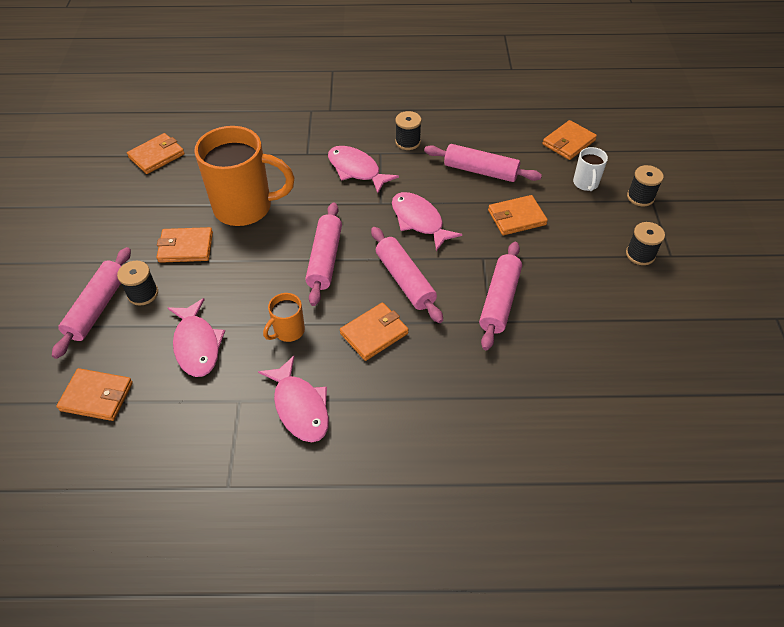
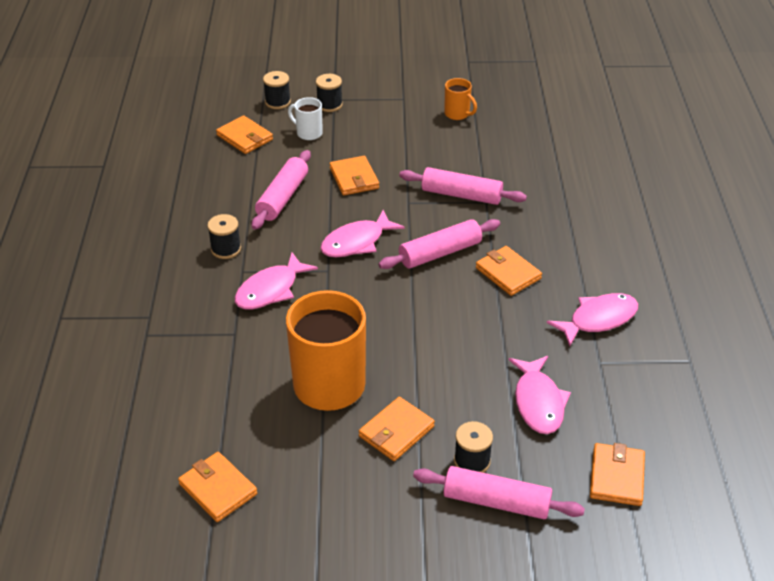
camera: 90 degrees left, 10 degrees down
(186, 247) = (396, 431): orange wallet -> orange wallet turned 45 degrees clockwise
(197, 345) = (538, 402): pink fish -> pink fish turned 105 degrees clockwise
(288, 331) = (512, 333): orange mug -> orange mug (457, 114)
(325, 259) = (413, 310): pink rolling pin -> none
(585, 183) = (308, 133): white mug -> white mug turned 150 degrees counterclockwise
(640, 254) = (402, 114): black spool -> black spool (278, 102)

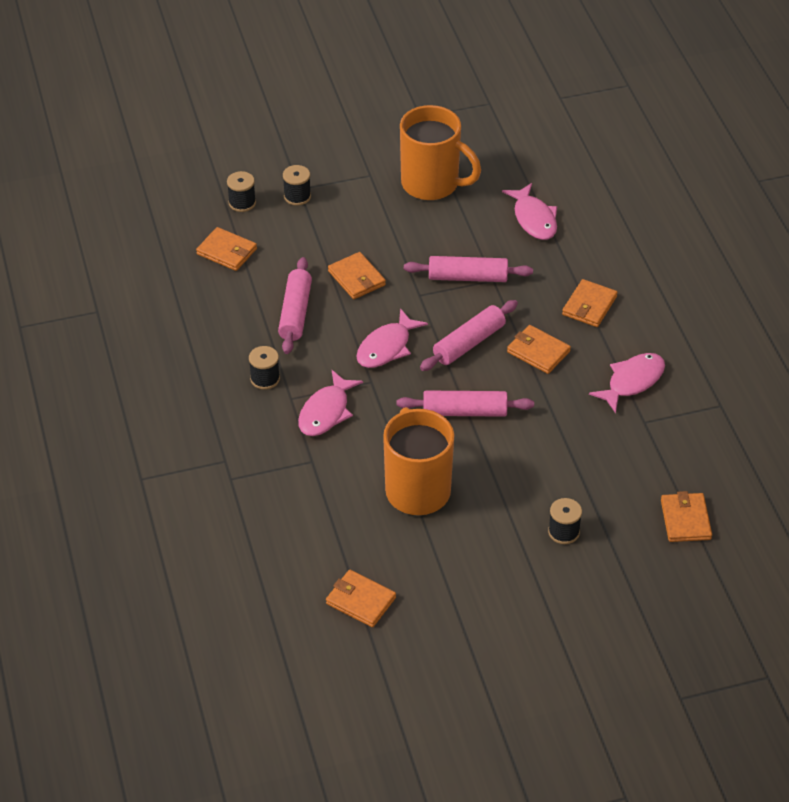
camera: 15 degrees left, 5 degrees up
(308, 133) = (290, 234): white mug -> none
(396, 431) = (491, 520): orange wallet -> orange wallet (589, 306)
(457, 114) = (432, 184): orange mug -> orange mug, size x2.18
(496, 501) = (594, 561): pink rolling pin -> pink rolling pin (464, 411)
(538, 402) = (603, 469): pink fish -> pink fish (534, 219)

